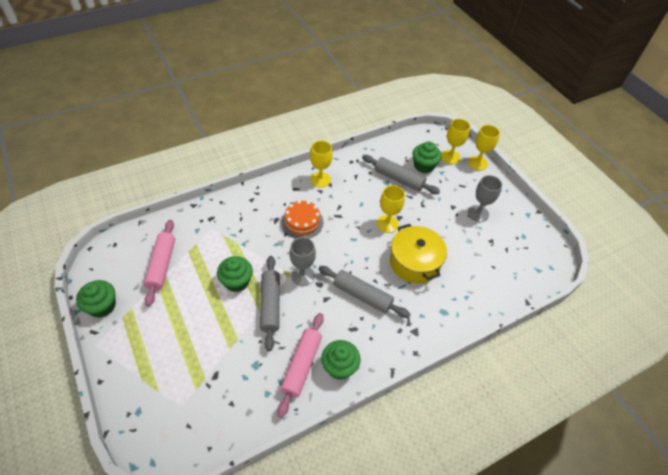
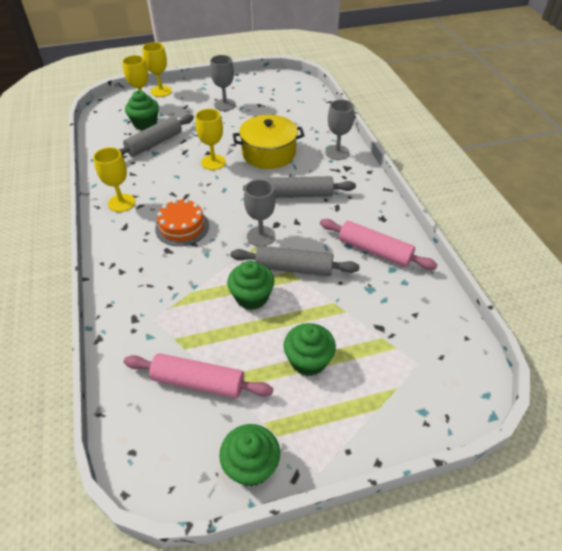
camera: 75 degrees left, 5 degrees down
(339, 366) = (378, 223): green cupcake -> green cupcake (308, 360)
(362, 295) = (299, 194): grey rolling pin -> grey rolling pin turned 45 degrees clockwise
(437, 320) = (337, 152): none -> grey goblet

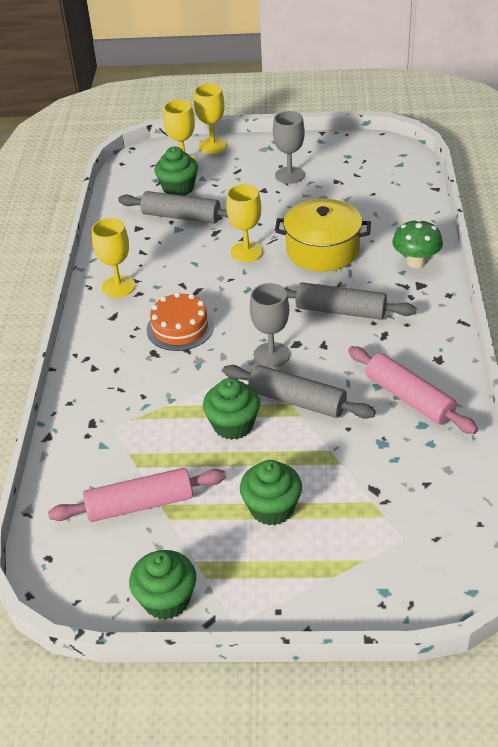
camera: 20 degrees right, 5 degrees down
(154, 143) = (181, 217): grey rolling pin -> grey rolling pin turned 45 degrees clockwise
(198, 382) = (140, 504): pink rolling pin -> pink rolling pin turned 45 degrees counterclockwise
(337, 152) = (415, 262): grey goblet -> green mushroom

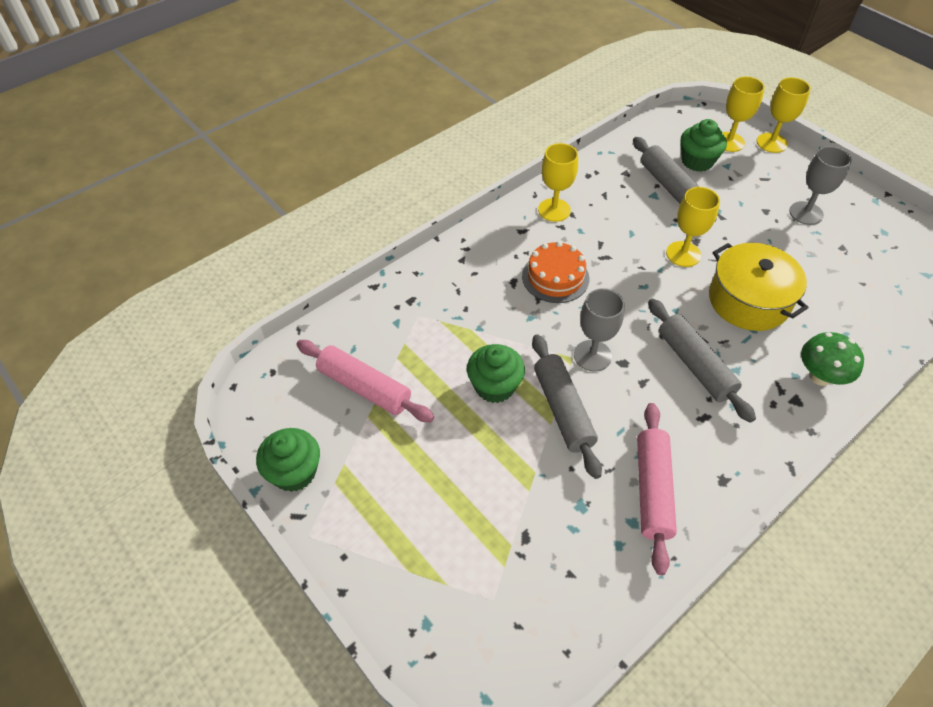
camera: 45 degrees right, 10 degrees up
(272, 508) = (438, 476): green cupcake -> none

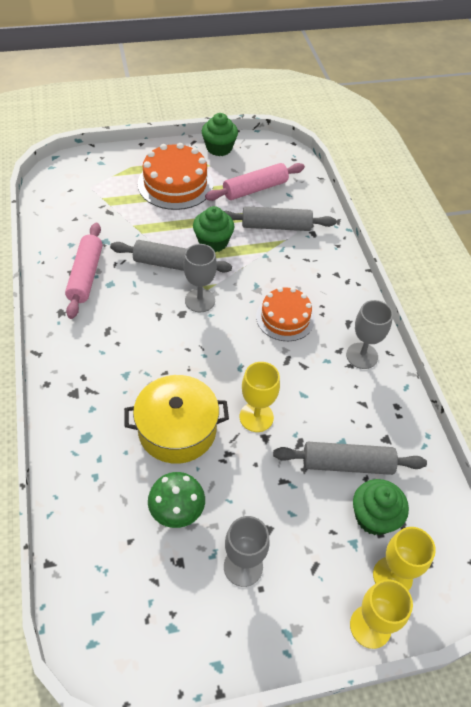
camera: 115 degrees right, 0 degrees up
(412, 486) = (175, 184): none -> orange cake
(554, 210) = (362, 356): yellow goblet -> grey goblet
(652, 490) = (86, 275): pink rolling pin -> pink rolling pin turned 60 degrees clockwise
(695, 365) = (148, 352): grey rolling pin -> grey rolling pin (276, 226)
(820, 376) = (77, 424): green mushroom -> green mushroom (177, 511)

